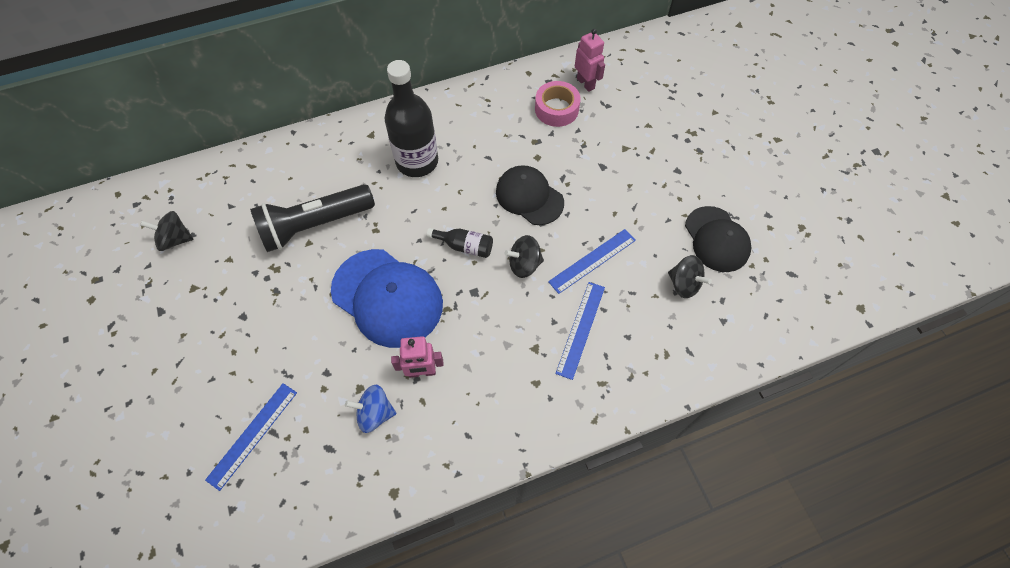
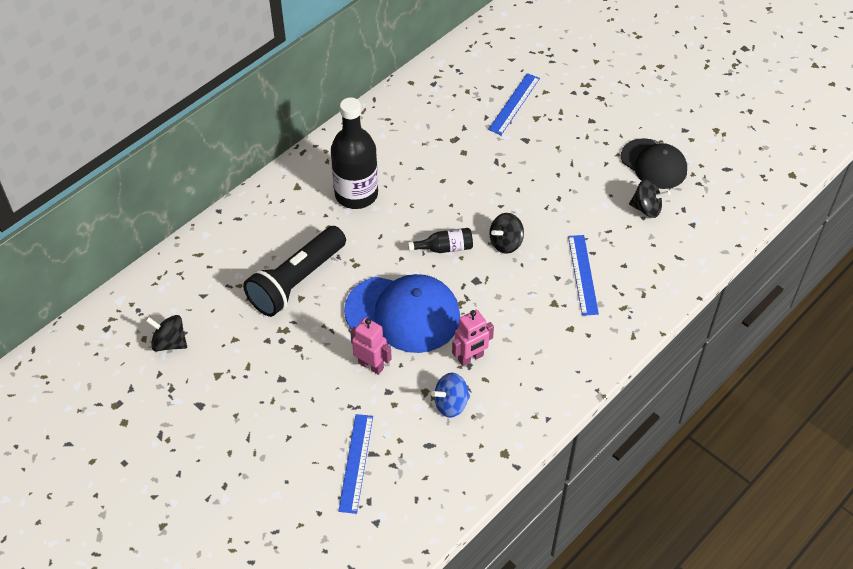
camera: 25 degrees left, 10 degrees down
(175, 239) = (170, 342): black spinning top -> black spinning top turned 45 degrees clockwise
(529, 197) = (476, 187): black cap -> none
(556, 109) = (456, 105): pink tape -> none
(586, 83) = (469, 74): pink robot -> pink robot (371, 365)
(592, 261) = (561, 218): blue ruler -> blue ruler (514, 103)

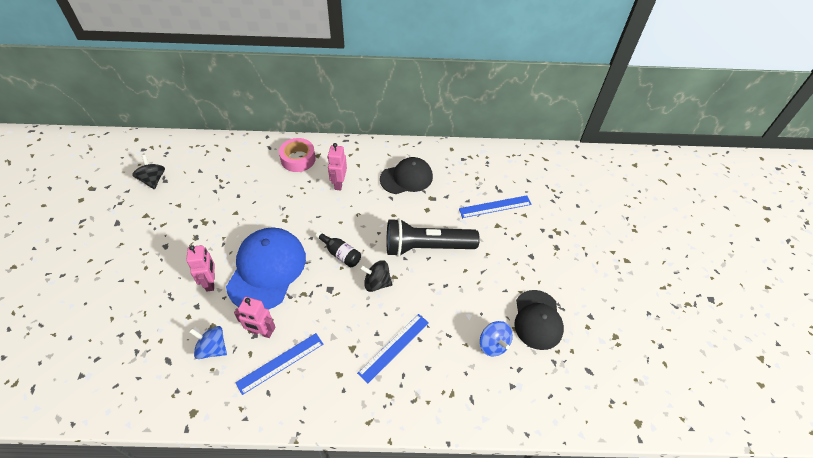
camera: 45 degrees right, 0 degrees up
(284, 205) = (298, 159): none -> pink tape
(296, 281) = (246, 202): black flashlight -> black flashlight (426, 247)
(356, 194) = (339, 183): black bottle -> pink robot
(356, 463) = (124, 329): blue ruler -> blue ruler (280, 363)
(403, 314) = (267, 270): blue cap -> blue cap turned 135 degrees counterclockwise
(408, 140) = (406, 178): none -> black cap
(646, 208) = (493, 344): black spinning top -> blue spinning top

